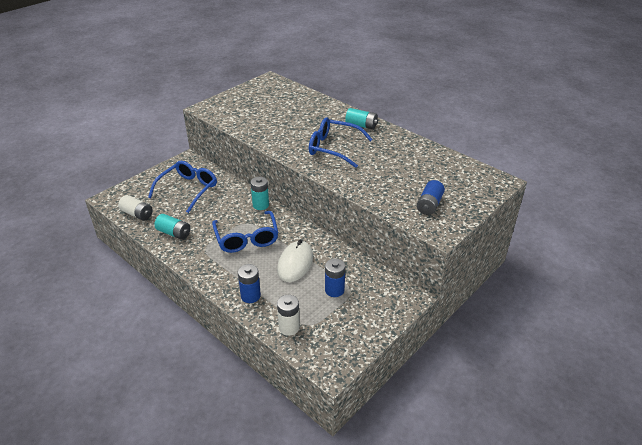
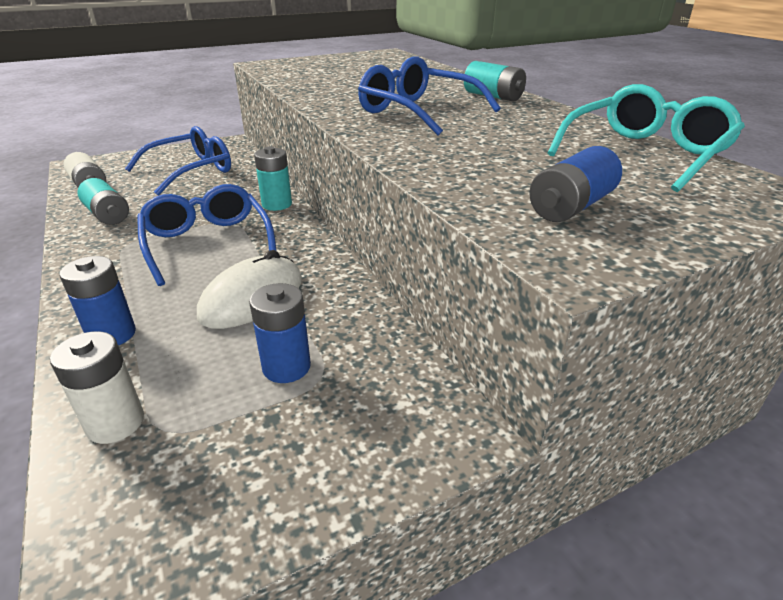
camera: 20 degrees right, 5 degrees down
(247, 238) = (207, 243): blue glasses -> blue glasses turned 150 degrees clockwise
(445, 163) = (645, 153): none -> turquoise glasses

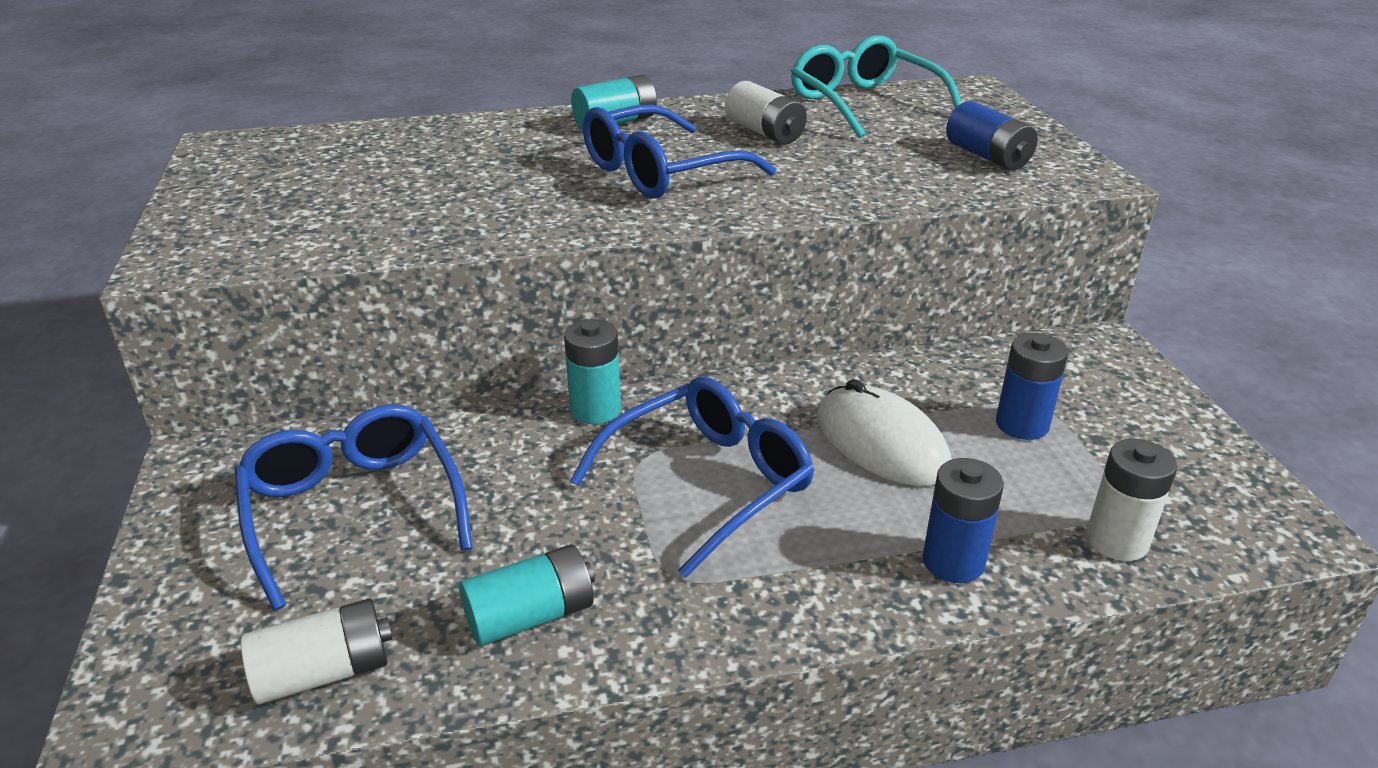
camera: 75 degrees left, 0 degrees up
(207, 243) = (709, 482): blue glasses -> blue glasses turned 150 degrees clockwise
(523, 129) = (765, 133): none -> white battery

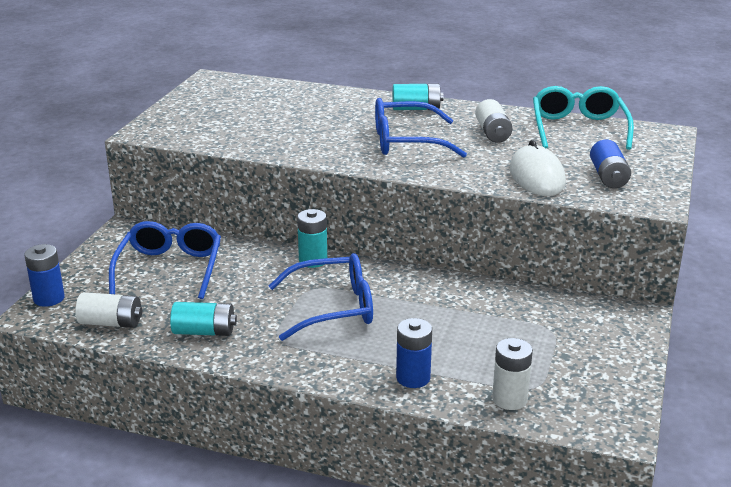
camera: 30 degrees right, 5 degrees down
(881, 443) = (439, 319): white mouse -> white mouse (537, 176)
(1022, 424) = (528, 335): blue battery -> blue battery (49, 298)

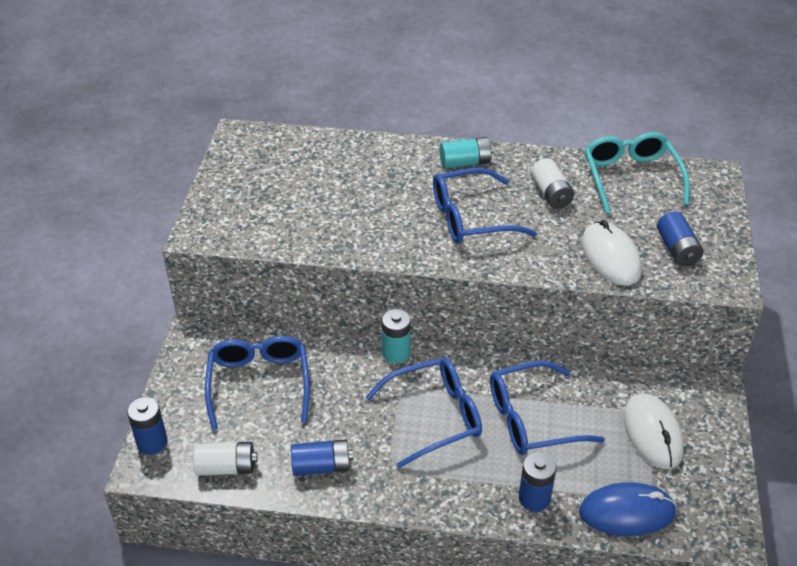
camera: 10 degrees left, 15 degrees up
(204, 332) = (321, 466): turquoise battery -> blue battery
(432, 319) = (531, 419): none -> blue glasses
(509, 399) = (627, 512): white battery -> blue mouse
(558, 343) = (652, 433): none -> white mouse

